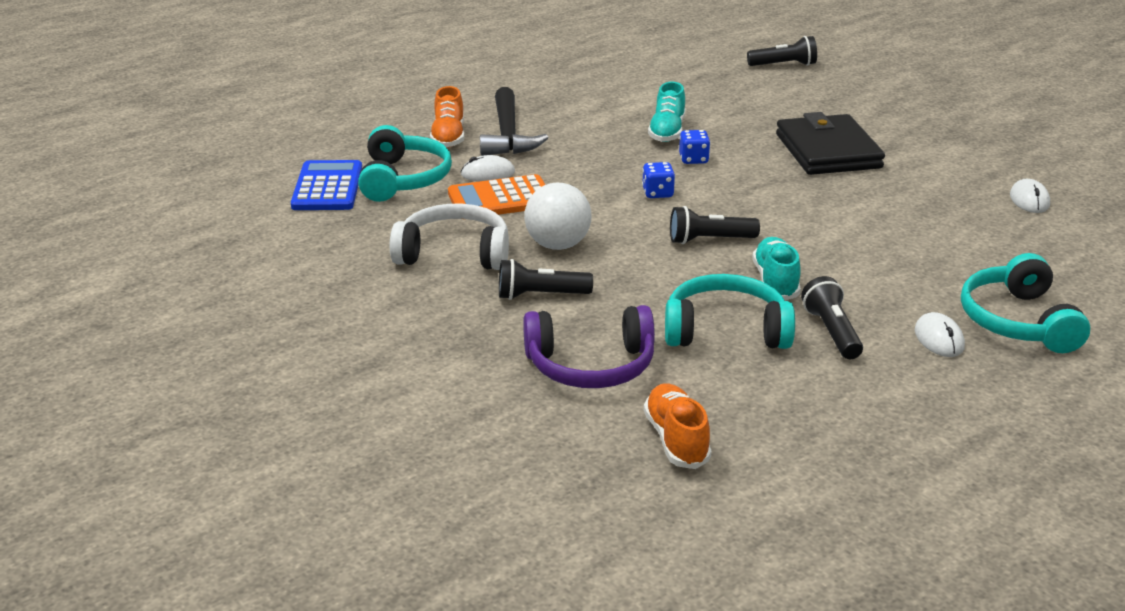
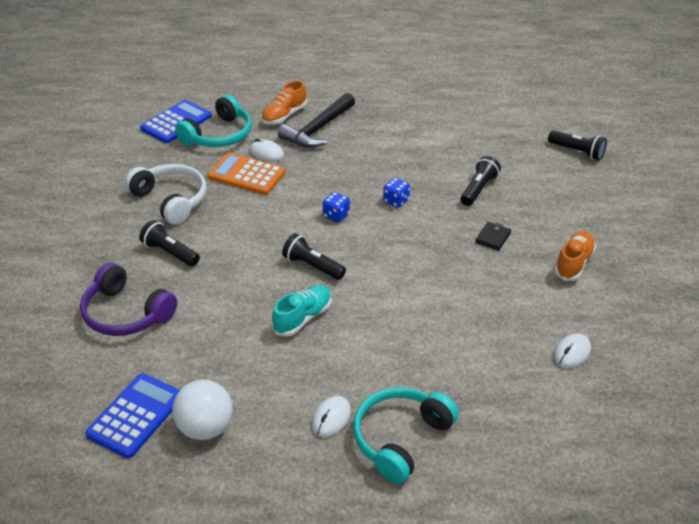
camera: 40 degrees right, 10 degrees up
(558, 245) = (228, 223): white ball -> white ball (205, 428)
(667, 131) = (413, 171): turquoise shoe -> none
(676, 440) = (94, 387): orange shoe -> orange shoe (573, 263)
(725, 330) = (224, 334): turquoise headphones -> none
(764, 437) = (136, 416): none -> blue calculator
(827, 151) = (493, 238): black wallet -> black wallet, size x0.40
(831, 332) = (278, 372): black flashlight -> black flashlight (478, 189)

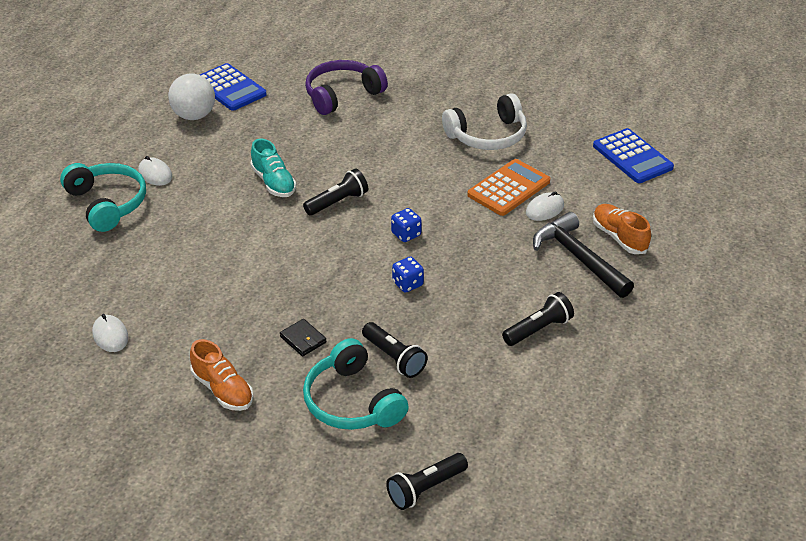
camera: 110 degrees right, 0 degrees up
(170, 253) = (407, 125): black flashlight -> black flashlight (538, 329)
(219, 135) = (594, 182): turquoise headphones -> turquoise headphones (352, 401)

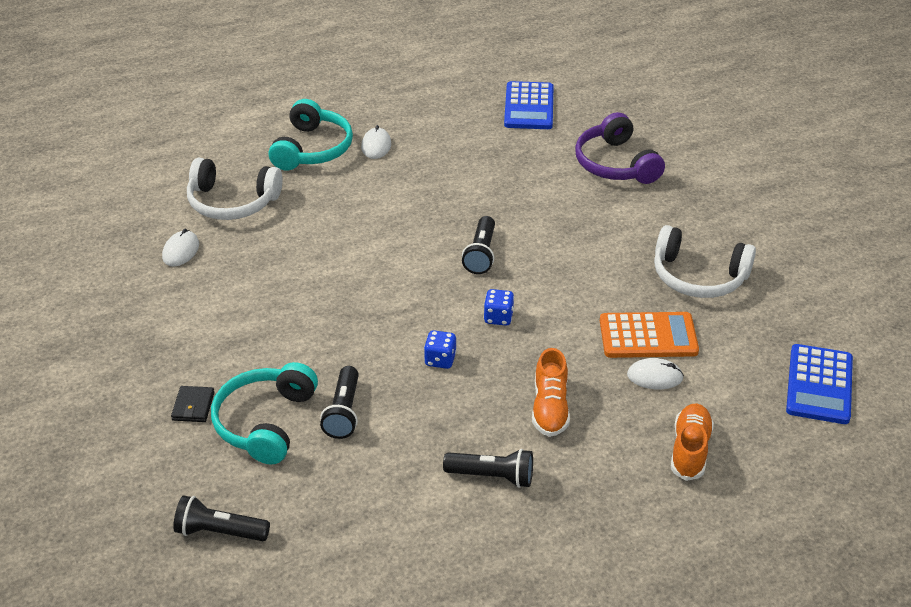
camera: 45 degrees right, 0 degrees up
(99, 277) = (232, 202): none -> white headphones
(194, 116) = (469, 115): white ball -> none
(223, 390) = (194, 345): orange shoe -> orange shoe (550, 408)
(273, 182) = (454, 206): turquoise shoe -> none
(303, 339) = (299, 347): black wallet -> black wallet (193, 406)
(337, 202) = (481, 254): black flashlight -> black flashlight turned 90 degrees clockwise
(342, 95) = (615, 164): purple headphones -> purple headphones turned 120 degrees counterclockwise
(578, 258) = (621, 441): black hammer -> none

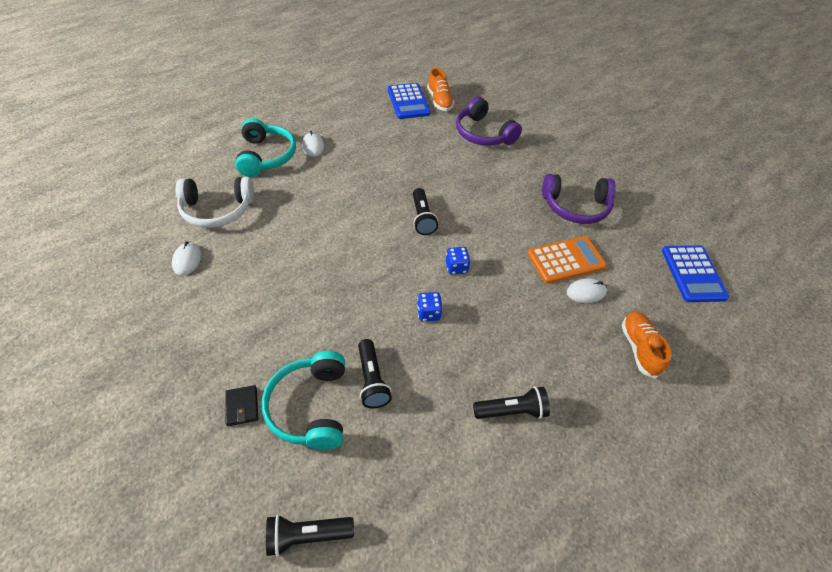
camera: 20 degrees left, 10 degrees up
(550, 408) = (527, 337): orange shoe -> orange shoe (439, 101)
(698, 277) = (576, 207): white headphones -> purple headphones

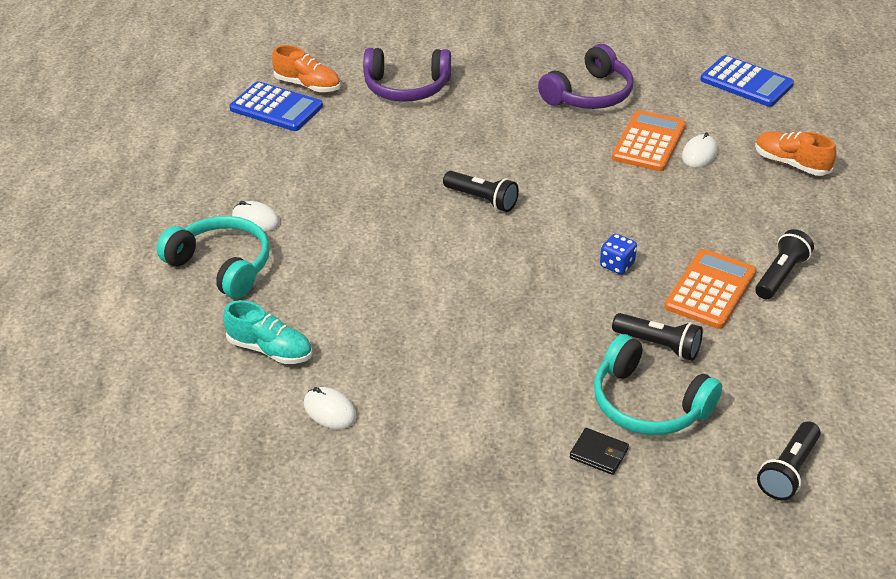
camera: 45 degrees left, 10 degrees down
(217, 210) = (270, 349): white headphones -> turquoise shoe
(454, 377) = (710, 290): none -> orange calculator
(456, 267) = (578, 215): blue dice -> none

